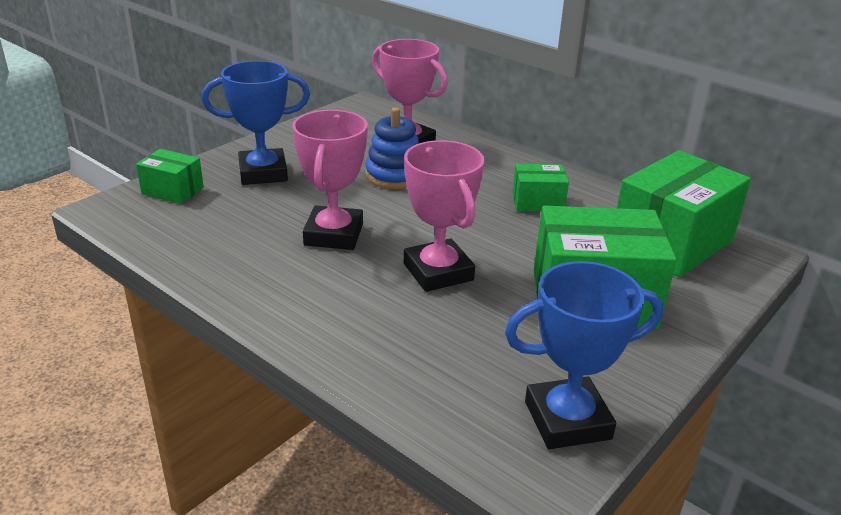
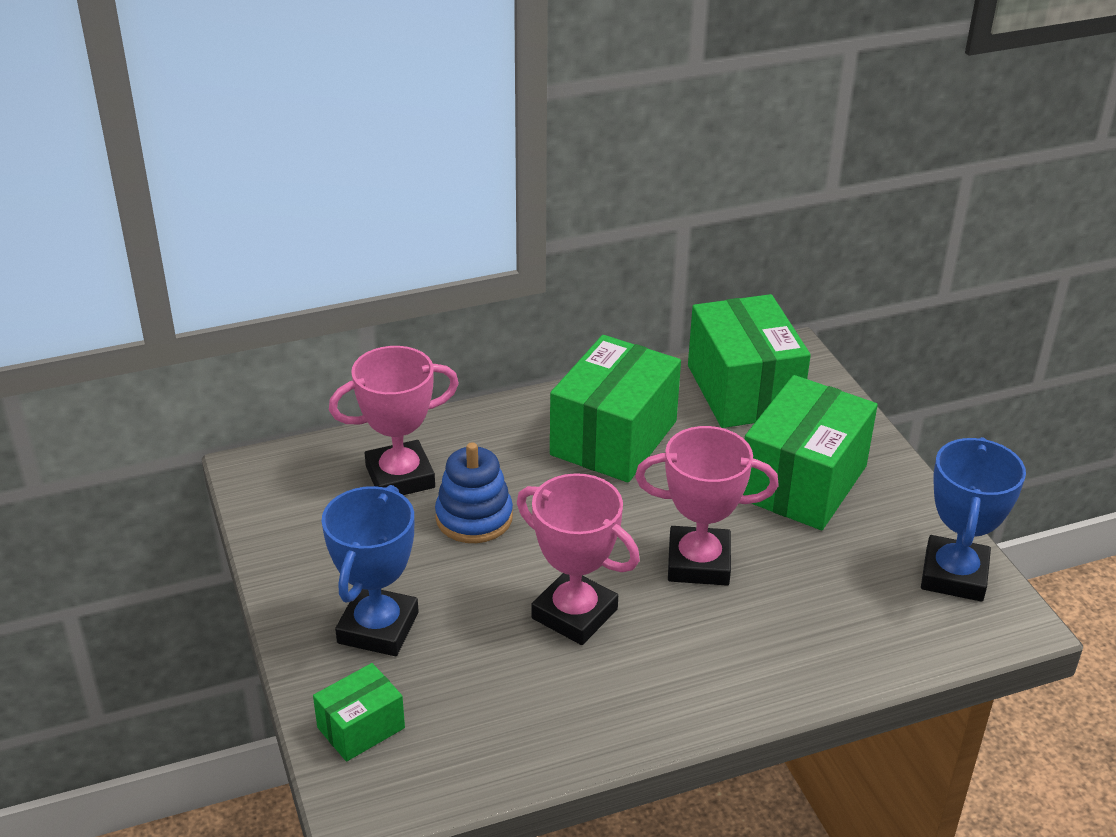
camera: 60 degrees left, 5 degrees up
(538, 202) = (613, 438): green box -> green box, size x1.98

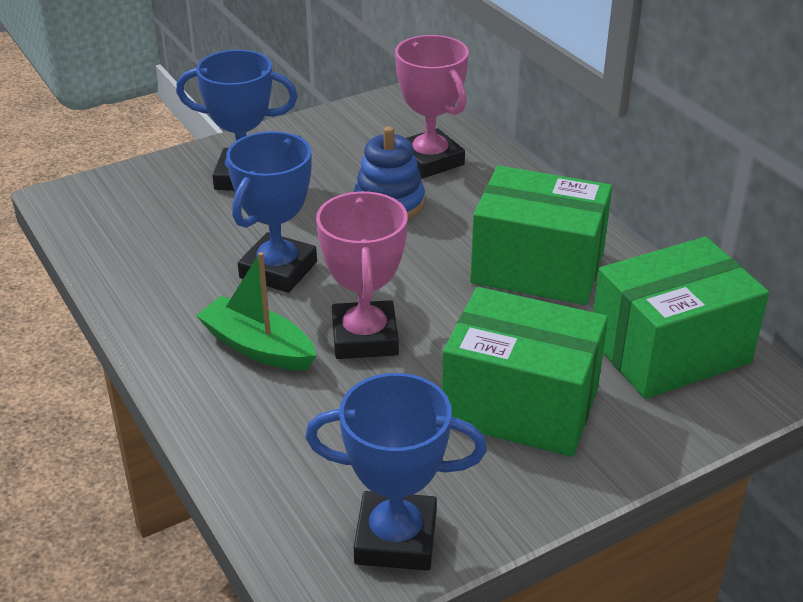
camera: 80 degrees right, 0 degrees up
(361, 728) = (139, 186): green box -> none
(574, 614) = (278, 270): pink trophy -> blue trophy
(702, 639) = (258, 347): none -> green boat

